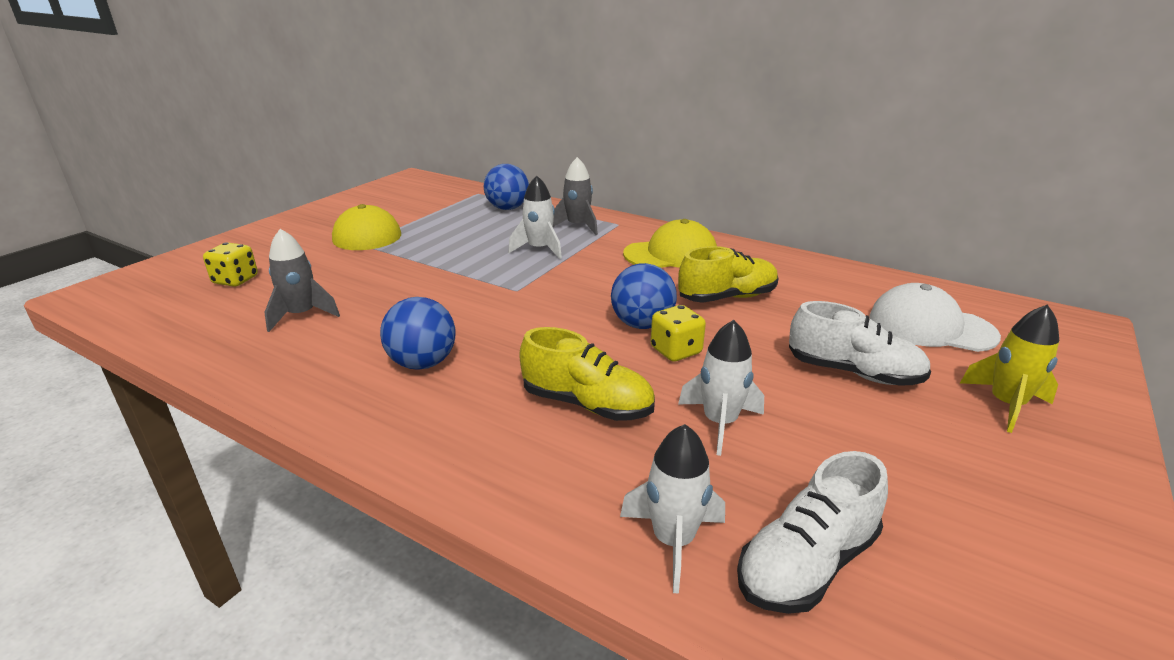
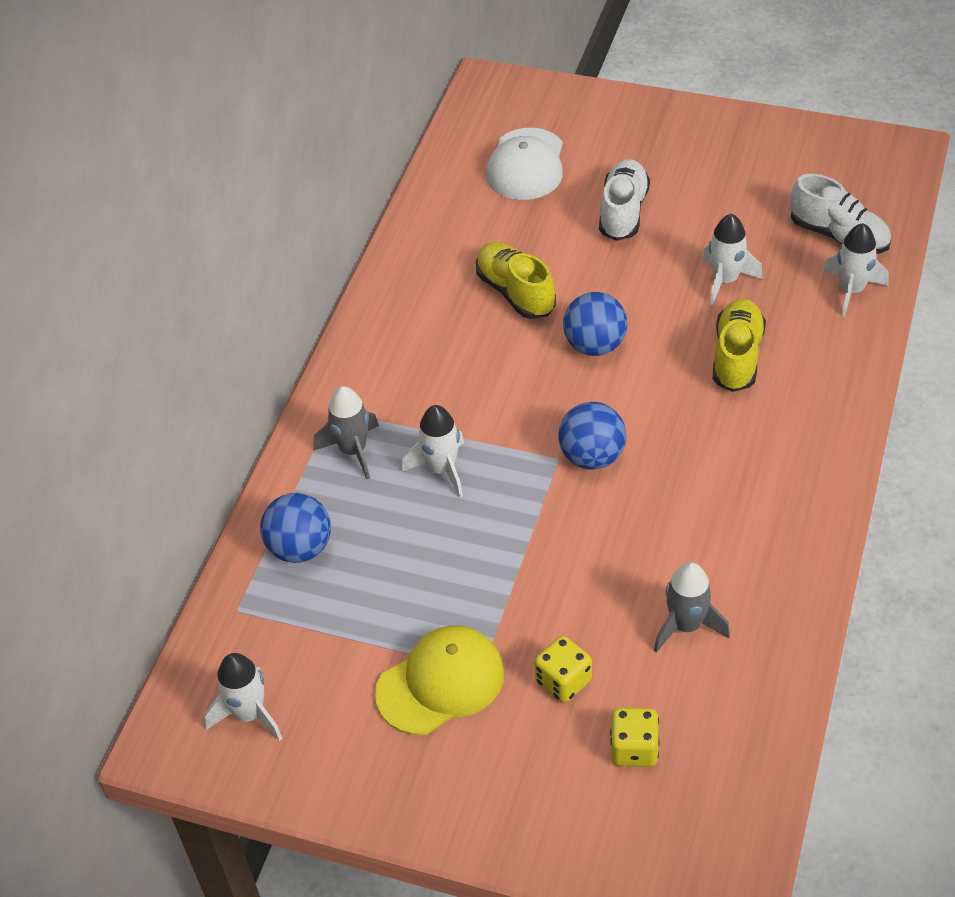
camera: 100 degrees left, 20 degrees up
(406, 191) = (249, 714): none -> white rocket
(422, 363) = (728, 482): blue ball -> blue ball (592, 457)
(671, 254) = (419, 347): yellow cap -> none
(676, 351) = (633, 316): yellow dice -> yellow dice (563, 681)
(1006, 405) = (635, 141): yellow rocket -> none

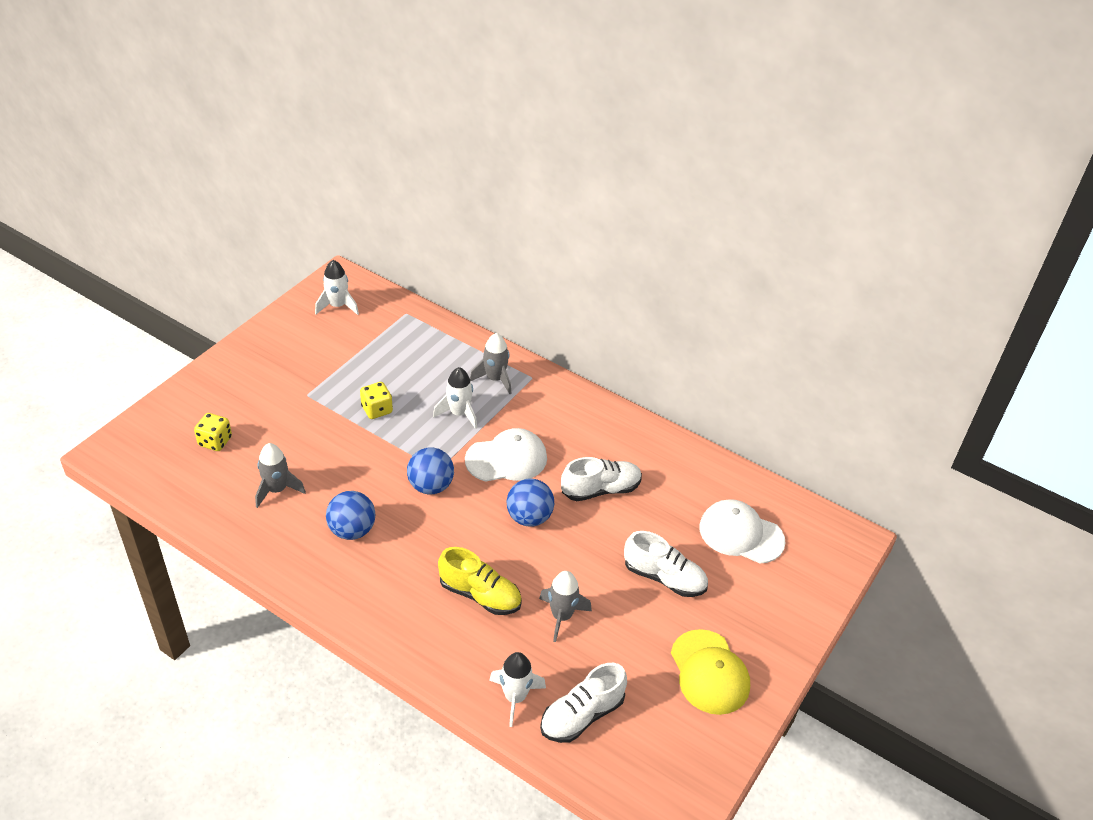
camera: 100 degrees right, 5 degrees down
(300, 548) = (433, 343): blue ball -> blue ball (352, 530)
(440, 683) = (309, 377): yellow cap -> yellow cap (709, 672)
(506, 394) = (506, 459): none -> white cap
(515, 292) = (600, 489): yellow shoe -> white shoe
(563, 681) = (277, 425): yellow dice -> yellow dice (377, 410)
(725, 280) = (561, 616): white rocket -> grey rocket

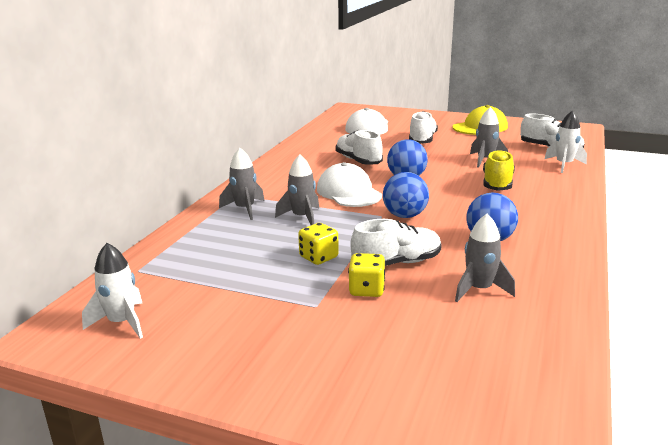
camera: 100 degrees left, 20 degrees down
(215, 441) = (442, 355): yellow dice -> yellow dice (366, 290)
(343, 454) = (397, 263): none -> white shoe
(459, 413) = (302, 217): white rocket -> grey rocket

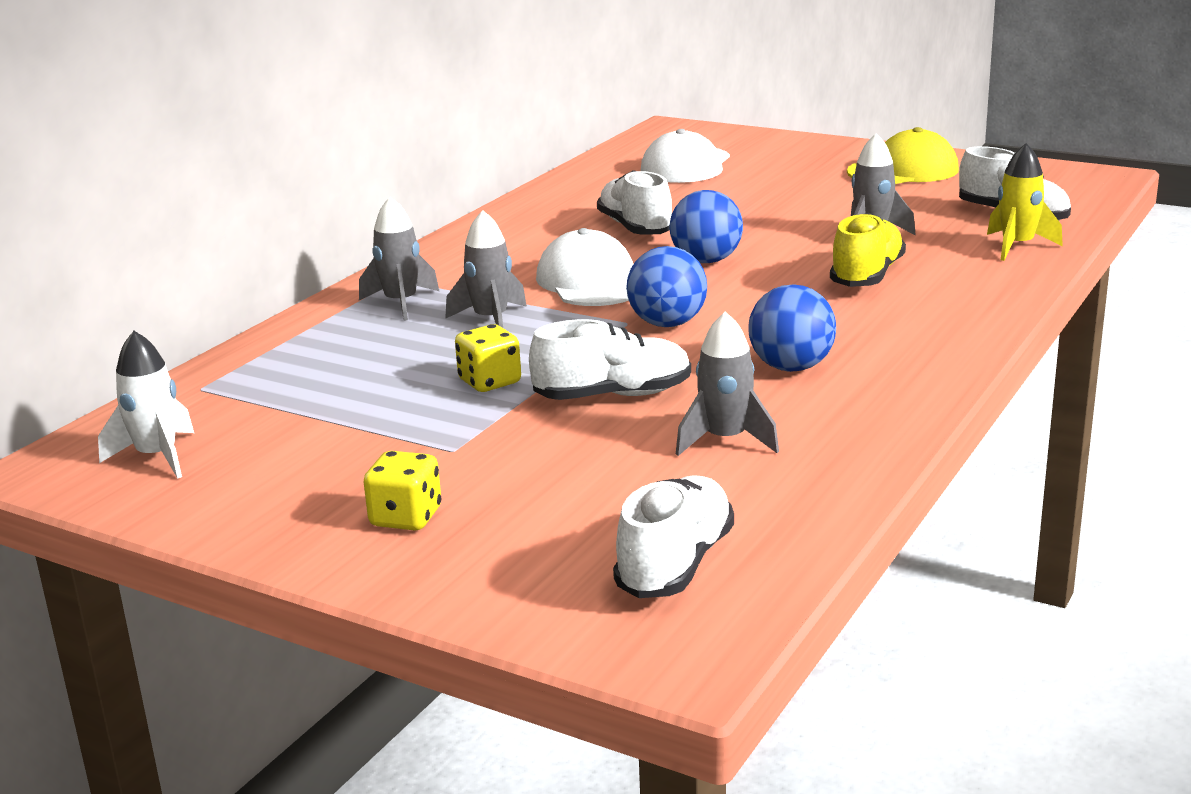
camera: 10 degrees right, 0 degrees up
(366, 290) = (543, 432): yellow dice -> yellow dice (406, 518)
(422, 140) = (776, 193): white shoe -> white shoe (675, 564)
(564, 165) = (1017, 246): white rocket -> yellow rocket

